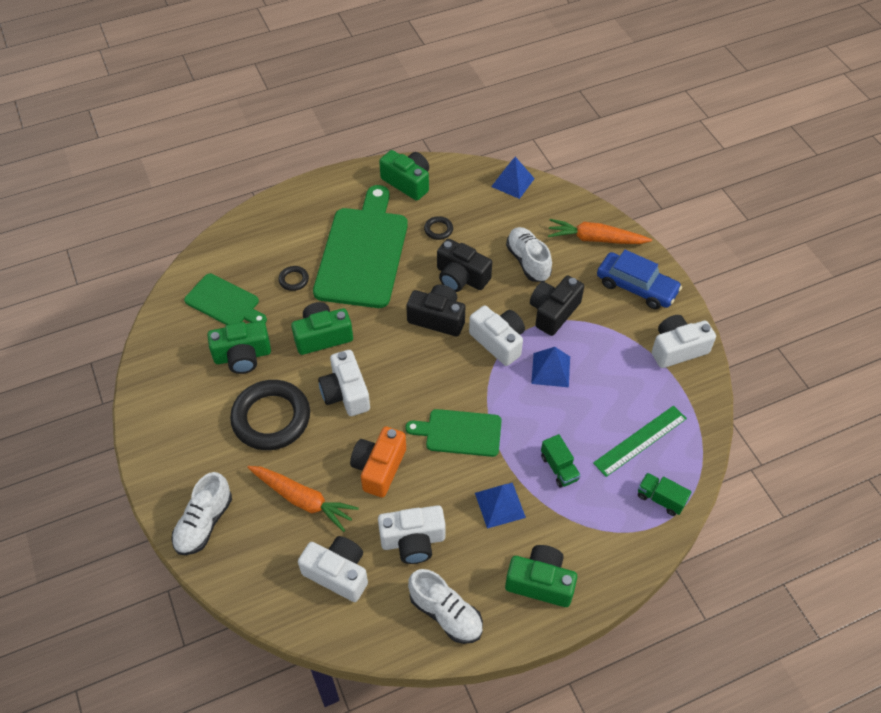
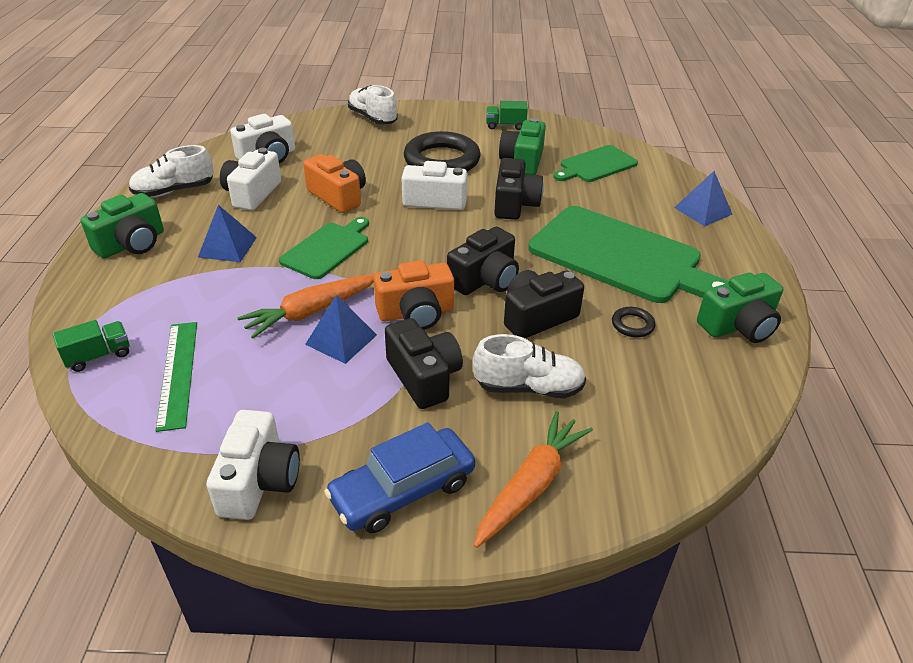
camera: 115 degrees right, 15 degrees down
(293, 280) = (603, 205): black ring -> none
(303, 500) = (348, 157): orange carrot -> orange carrot (311, 312)
(322, 336) = (515, 204): green camera -> black camera
(498, 341) = (416, 313): white camera -> orange camera
(512, 182) = (705, 434): blue pyramid -> blue pyramid (703, 210)
(559, 468) = (219, 297): green truck -> green truck (505, 125)

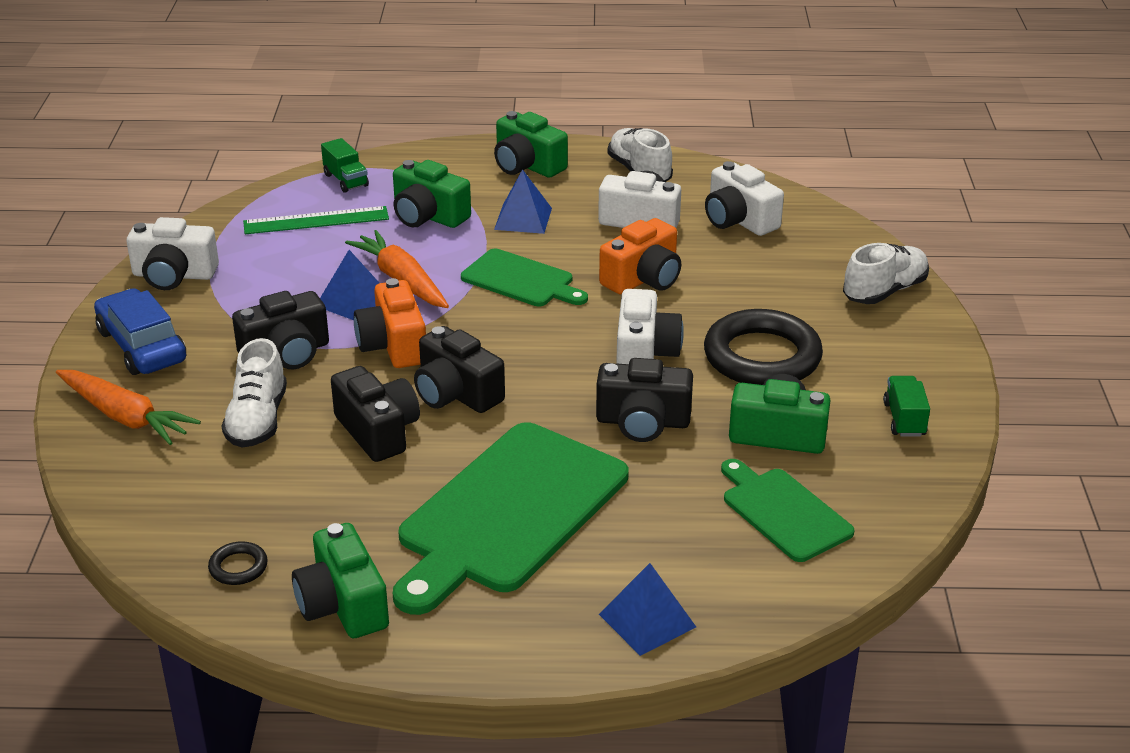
camera: 90 degrees right, 5 degrees down
(200, 299) = (428, 216): none -> green camera
(632, 325) = (355, 507): black ring -> black ring (238, 567)

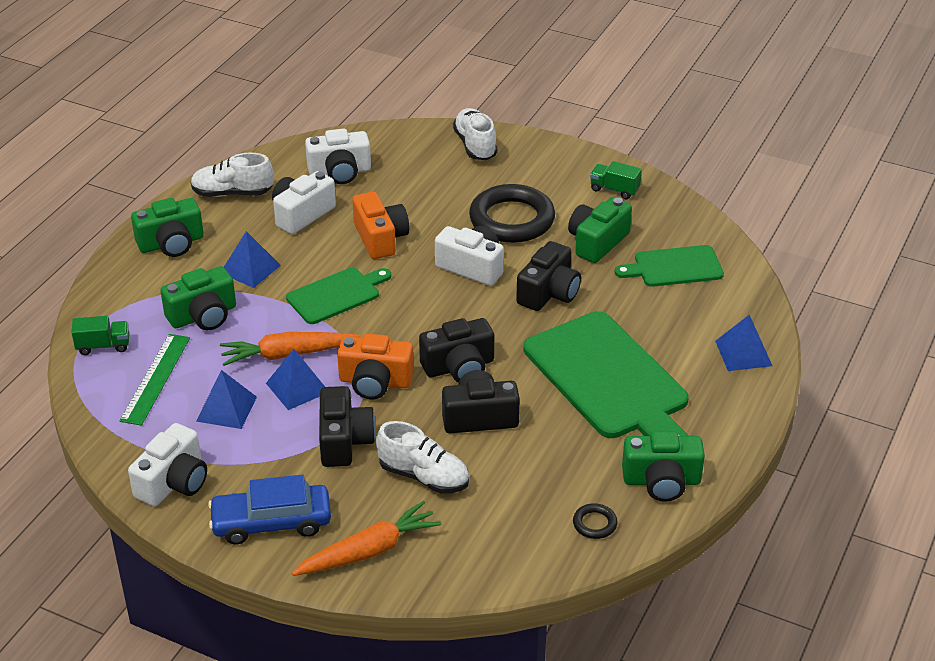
camera: 65 degrees left, 5 degrees up
(295, 271) = (226, 409): none -> blue pyramid

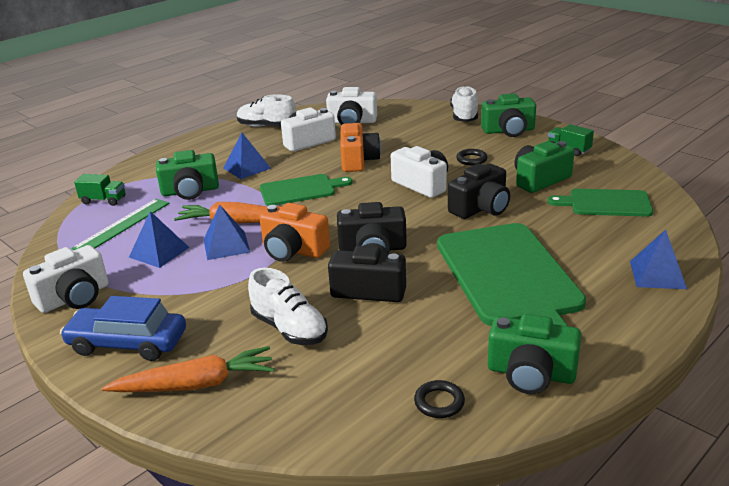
camera: 20 degrees right, 10 degrees down
(171, 243) = (202, 149): green camera -> green camera (508, 131)
(344, 441) = (237, 289): black camera -> none
(512, 220) = (471, 159): black ring -> black ring, size x0.42

